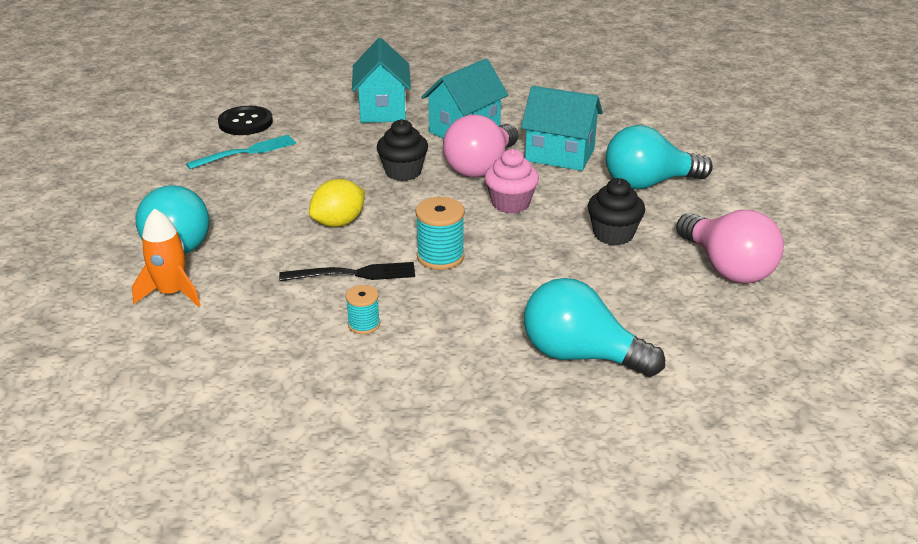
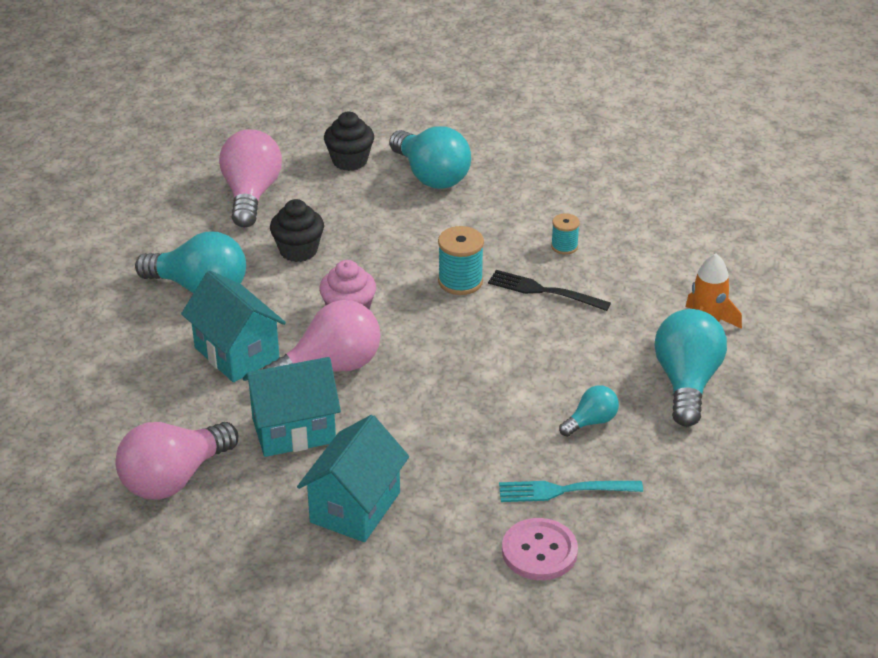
camera: 150 degrees left, 5 degrees up
(245, 123) = (539, 551): black button -> pink button
(248, 193) = (591, 422): none -> turquoise light bulb
(339, 223) = (522, 349): yellow lemon -> none
(403, 172) = (414, 391): black cupcake -> black cupcake (350, 161)
(509, 92) = (174, 478): none -> pink light bulb

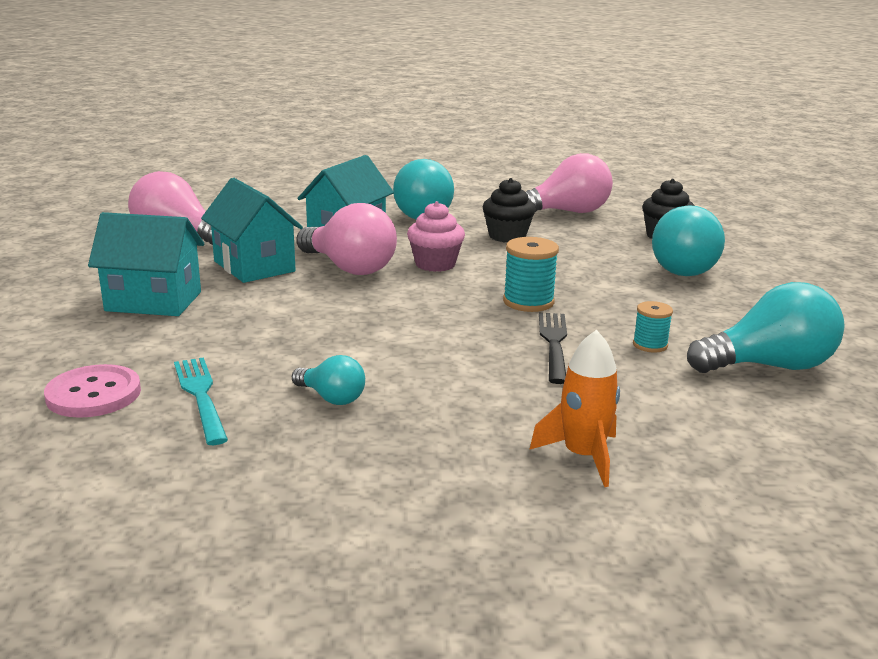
camera: 70 degrees right, 15 degrees down
(686, 382) = (447, 454): turquoise light bulb -> turquoise light bulb (769, 366)

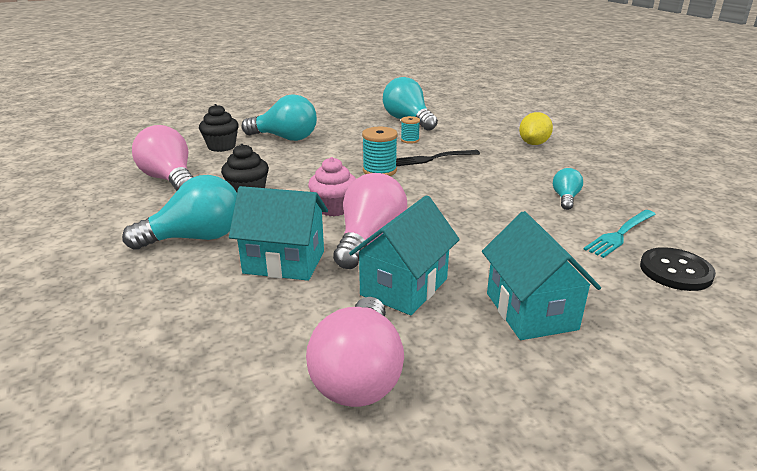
camera: 110 degrees left, 5 degrees up
(93, 394) = (675, 271): pink button -> black button
(583, 456) = (533, 143): orange rocket -> yellow lemon

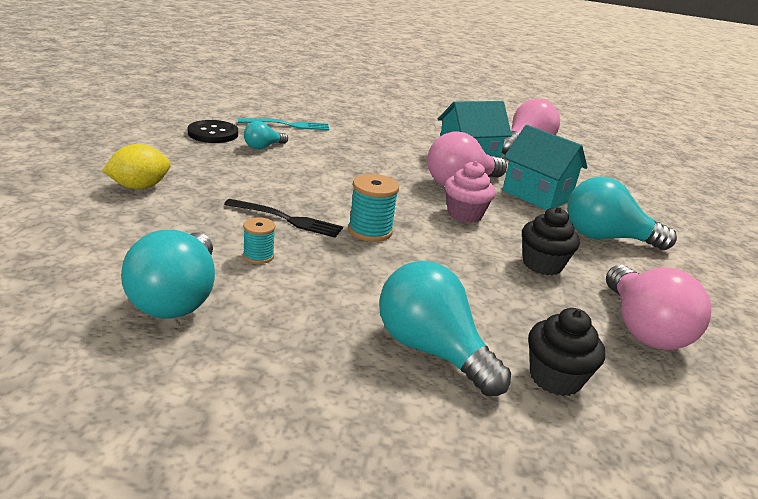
camera: 150 degrees left, 0 degrees up
(530, 311) = (413, 130): turquoise house -> none
(675, 271) = (305, 110): black button -> black button (213, 133)

